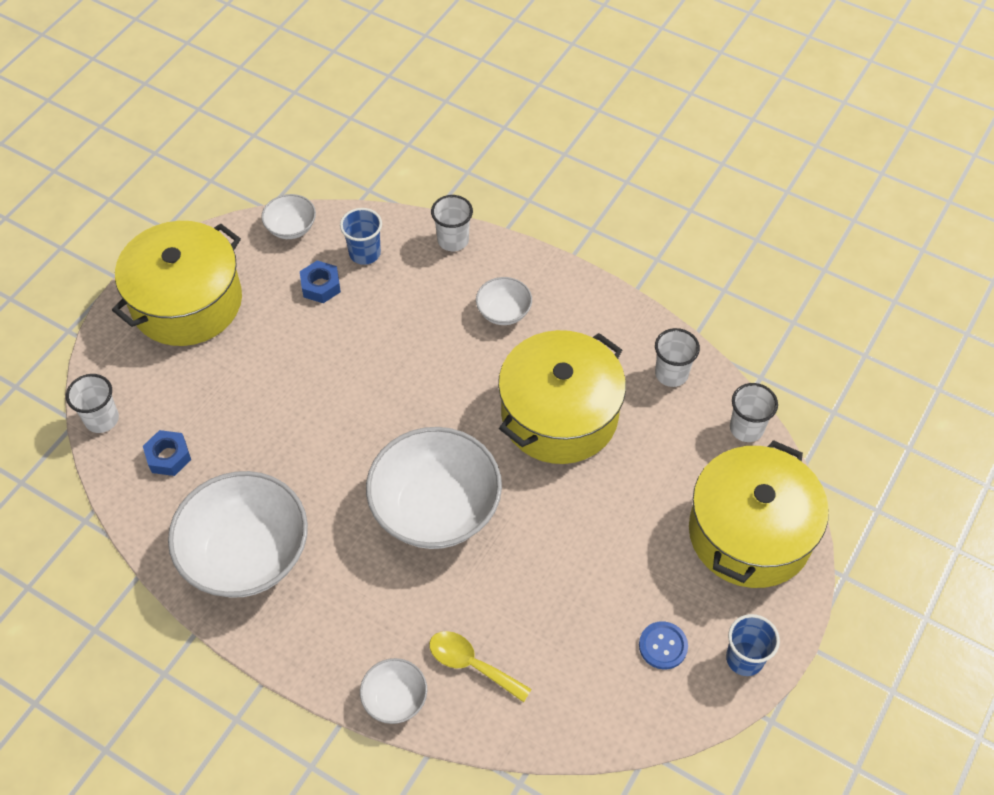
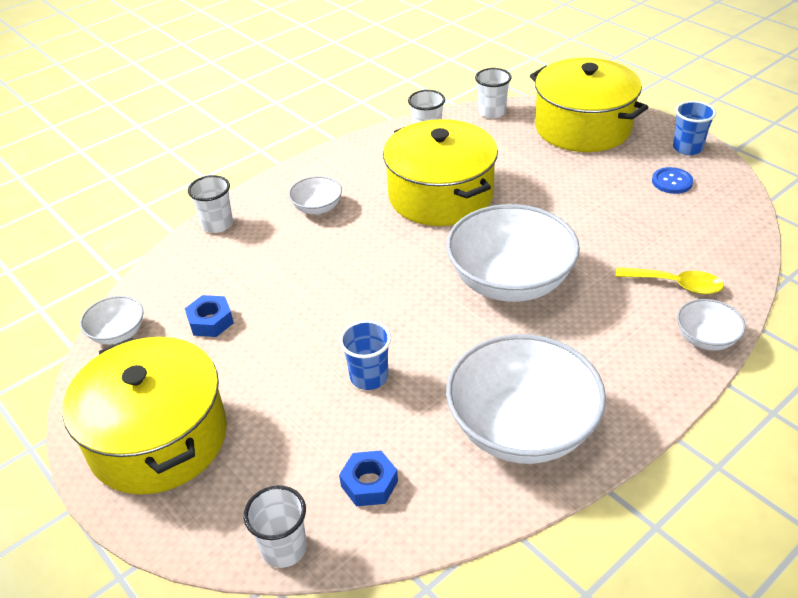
camera: 70 degrees left, 15 degrees down
(365, 253) = (191, 284): blue cup -> blue cup (369, 377)
(471, 664) = (676, 285): yellow spoon -> yellow spoon turned 120 degrees counterclockwise

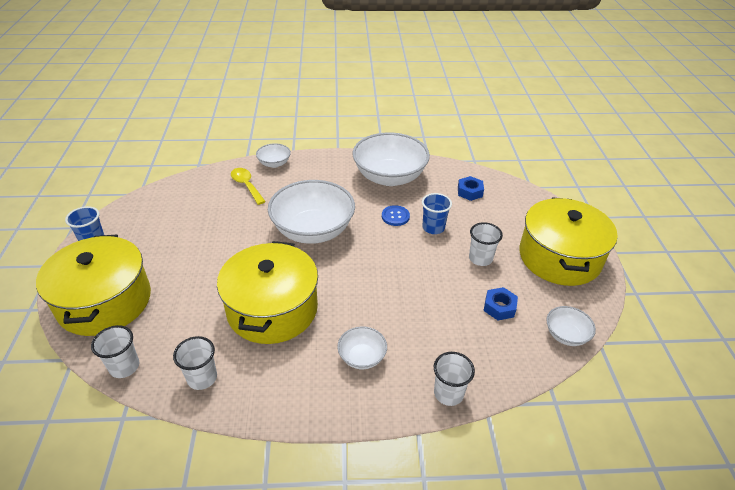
camera: 145 degrees left, 0 degrees up
(284, 548) = (520, 191): white cup -> white cup (480, 258)
(672, 182) = (145, 229): blue button -> blue button (395, 216)

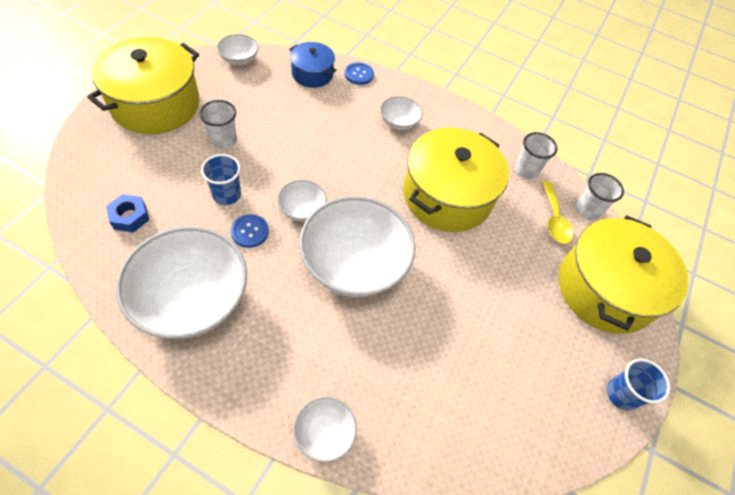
camera: 155 degrees left, 15 degrees up
(246, 185) = (392, 400): yellow spoon -> yellow spoon (554, 219)
(376, 243) = (302, 209): none -> white bowl
(448, 393) = (359, 74): white cup -> blue button
(490, 362) = (312, 74): none -> blue pot
(499, 307) = (261, 98): blue nut -> none

